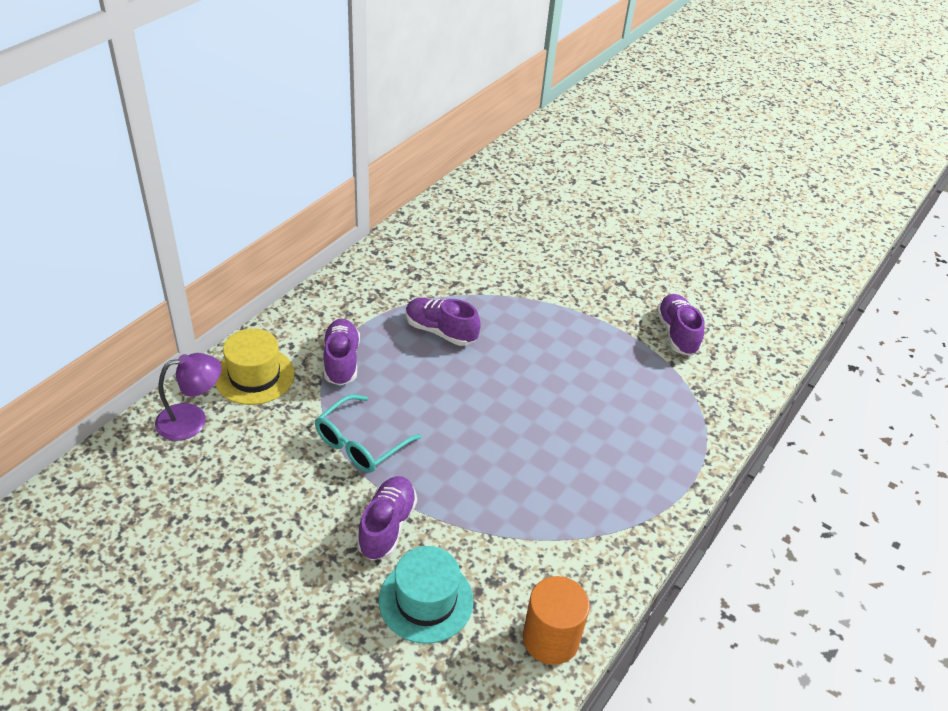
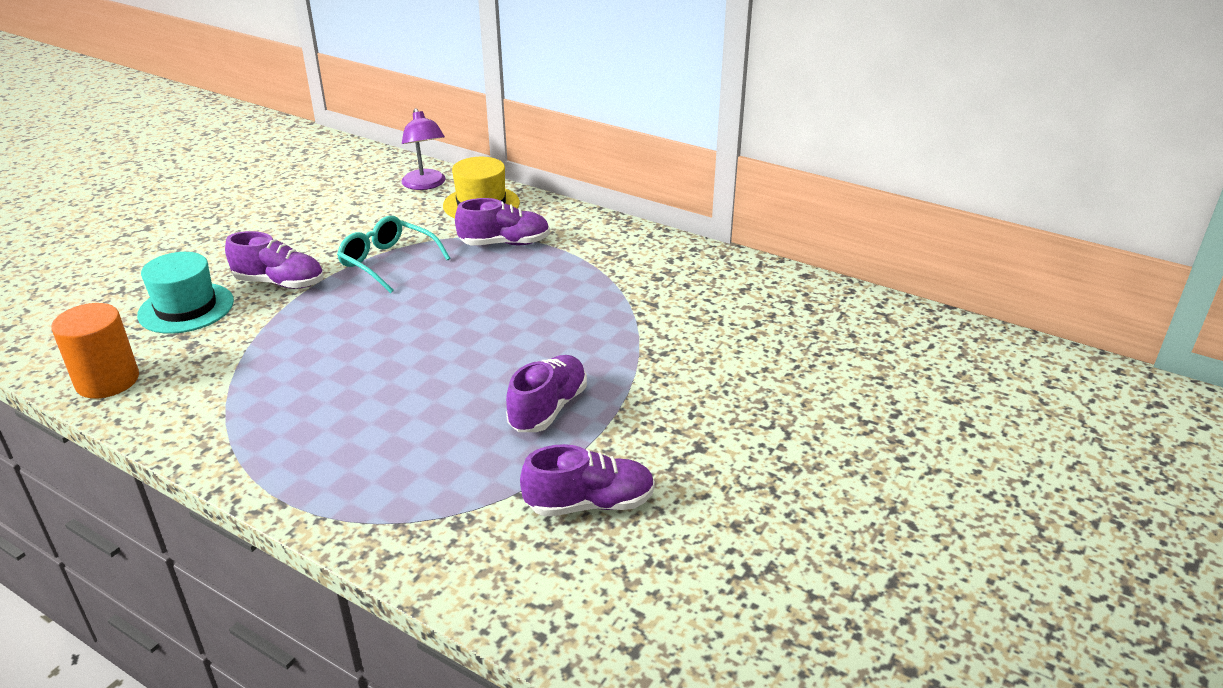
camera: 90 degrees right, 10 degrees down
(440, 331) = (561, 298): purple shoe -> purple shoe (548, 408)

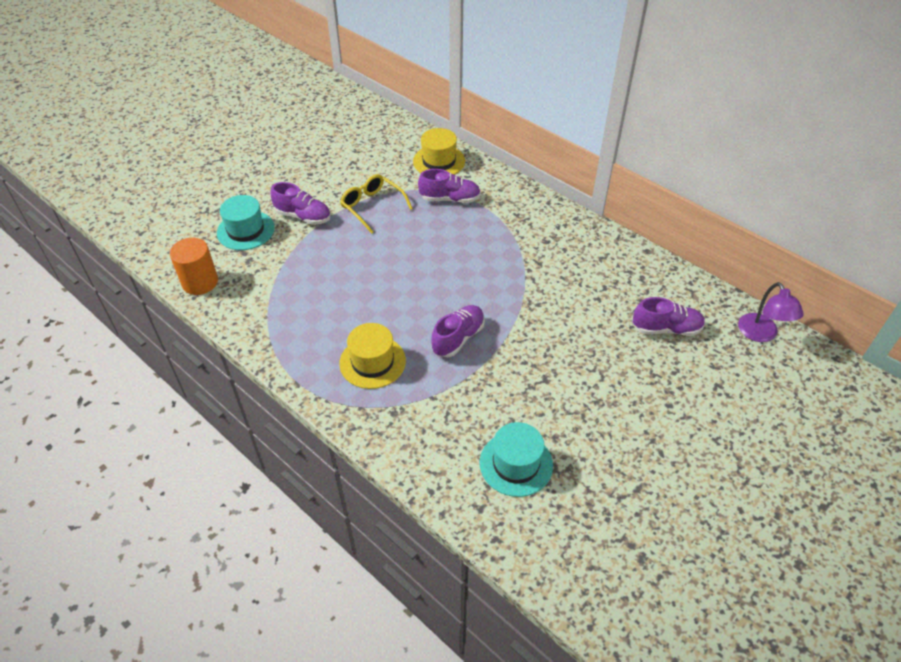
camera: 10 degrees right, 15 degrees up
(387, 262) = (372, 206): turquoise glasses -> yellow glasses
(411, 456) = (372, 362): none -> yellow hat
(425, 185) = (403, 139): purple lamp -> purple lamp (761, 334)
(590, 504) = (472, 410): purple shoe -> purple shoe (666, 329)
(680, 572) = (516, 464): none -> turquoise hat

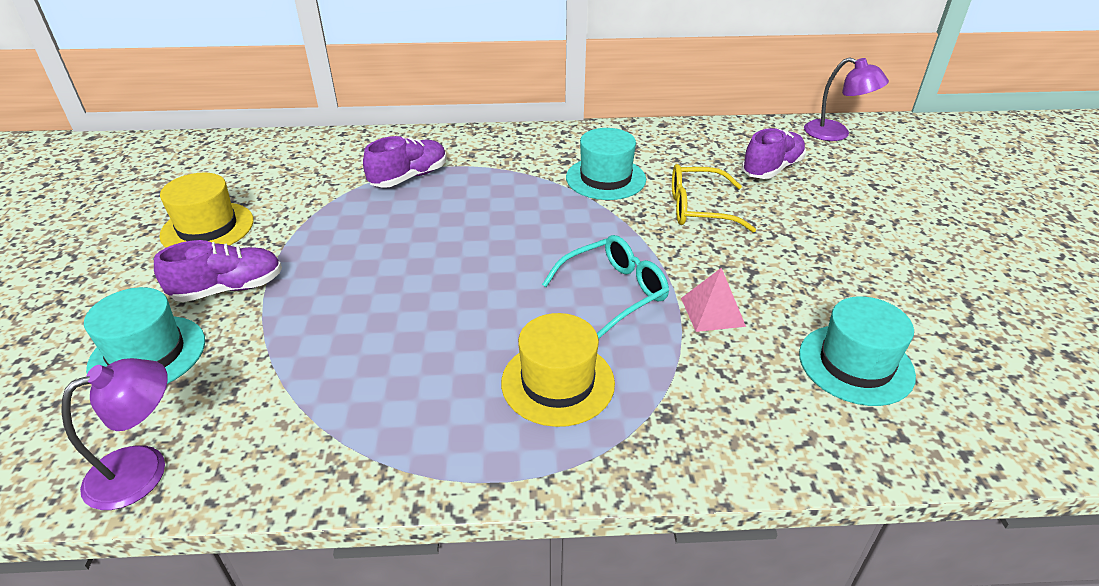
camera: 45 degrees left, 10 degrees down
(200, 282) = (143, 468): orange cylinder -> purple lamp
(372, 206) = (319, 230): yellow glasses -> yellow glasses (698, 209)
(439, 161) = (346, 152): yellow hat -> yellow hat (207, 228)
(458, 338) = (614, 292): purple shoe -> turquoise glasses
(489, 384) = (712, 312): none -> pink pyramid
(552, 268) = (605, 178): none -> turquoise hat

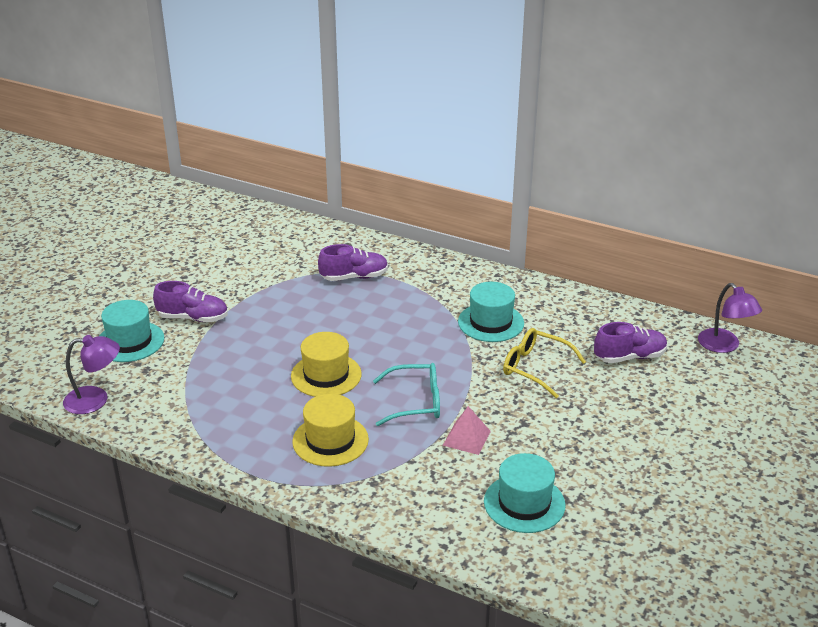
camera: 30 degrees right, 5 degrees down
(207, 228) = (206, 273): yellow hat -> yellow hat (326, 375)

